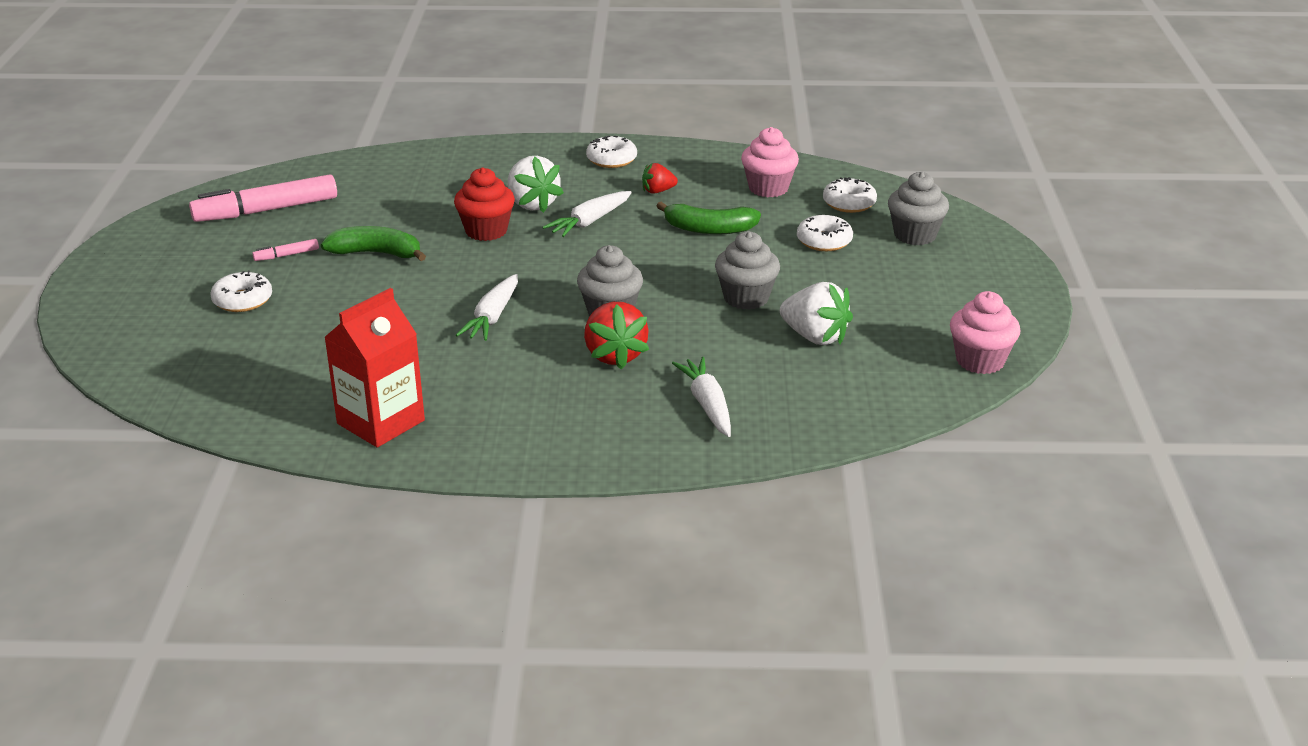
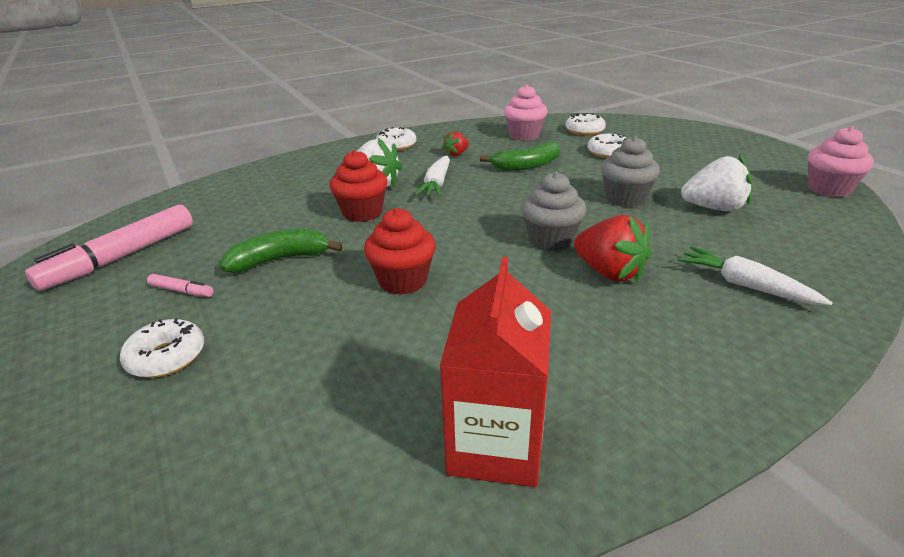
camera: 30 degrees left, 0 degrees up
(286, 255) = (182, 291): pink marker -> pink marker turned 105 degrees counterclockwise
(447, 304) = (403, 281): none -> red cupcake
(492, 317) = (460, 278): white carrot -> none
(915, 235) = (651, 136): grey cupcake -> none

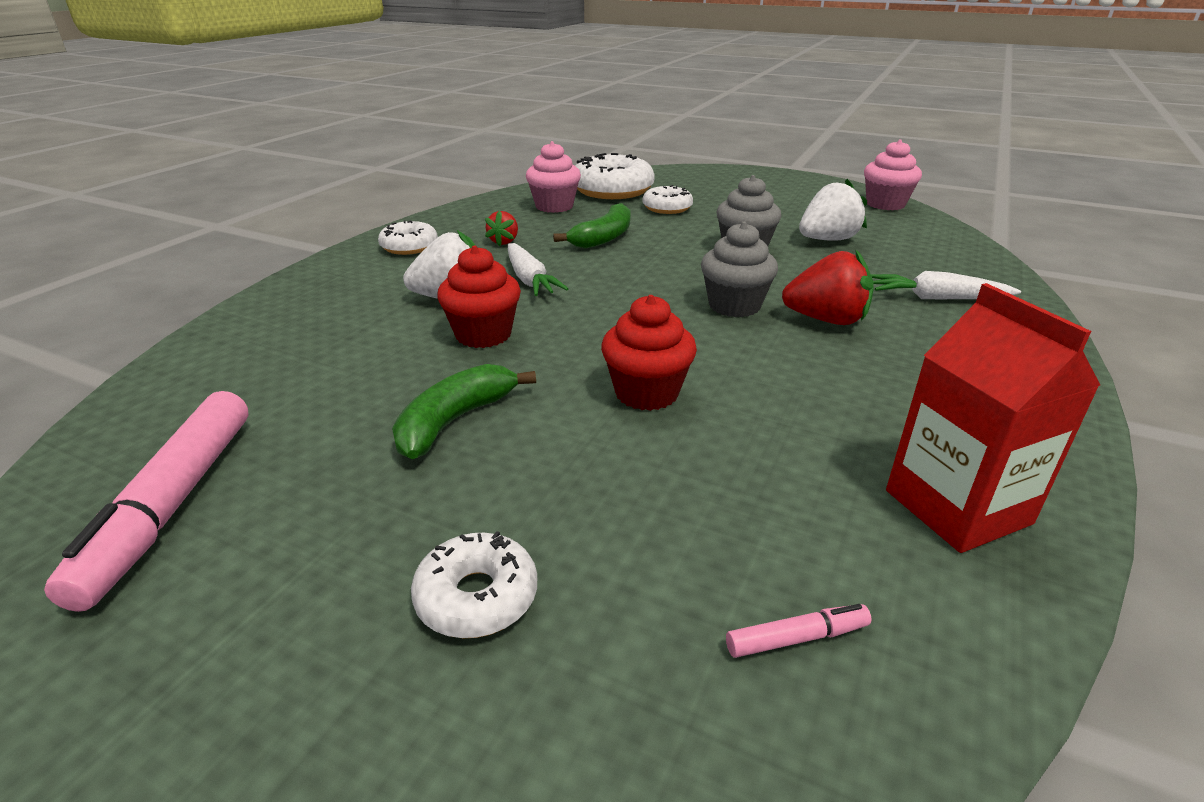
camera: 35 degrees left, 0 degrees up
(182, 291) = (363, 510): pink marker -> pink marker (796, 638)
(584, 131) = (612, 190): white donut -> white donut, size x1.76

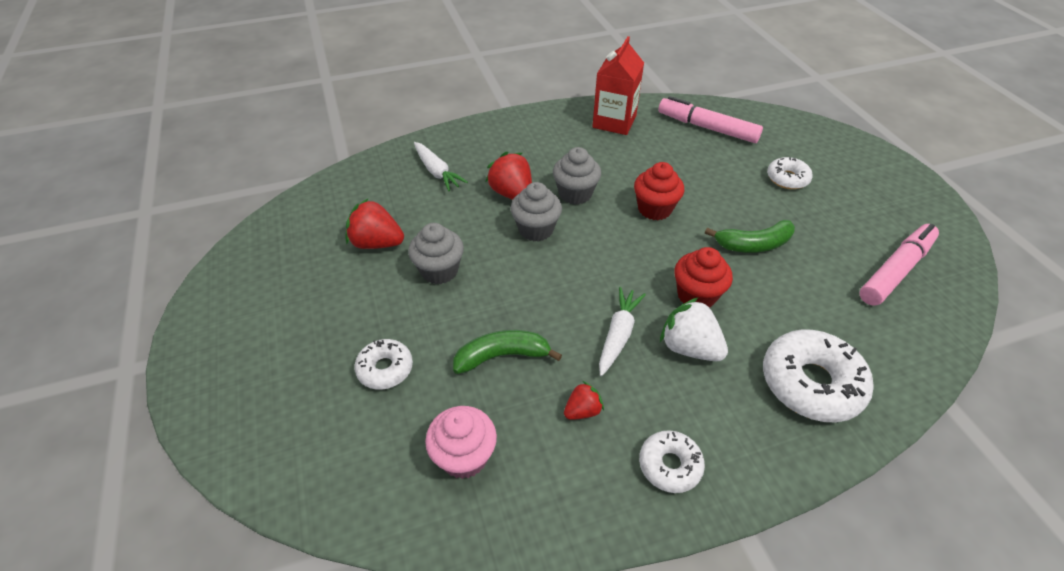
camera: 135 degrees left, 15 degrees up
(612, 190) = (365, 452): white donut -> white donut (811, 383)
(768, 356) = (575, 194): none -> grey cupcake
(796, 638) = (707, 128): pink marker -> pink marker, size x2.32
(827, 240) = (377, 243): white strawberry -> red strawberry
(885, 204) = (250, 250): pink cupcake -> none

